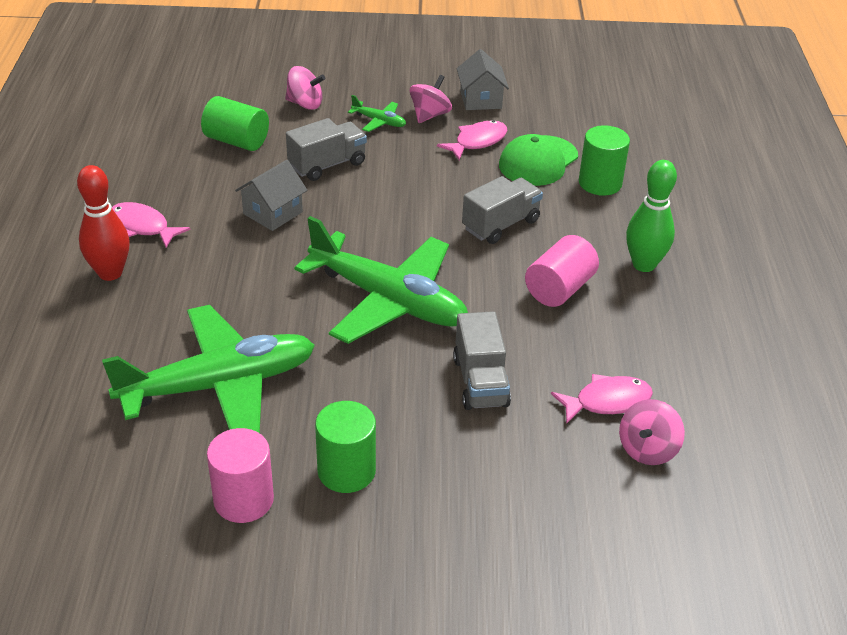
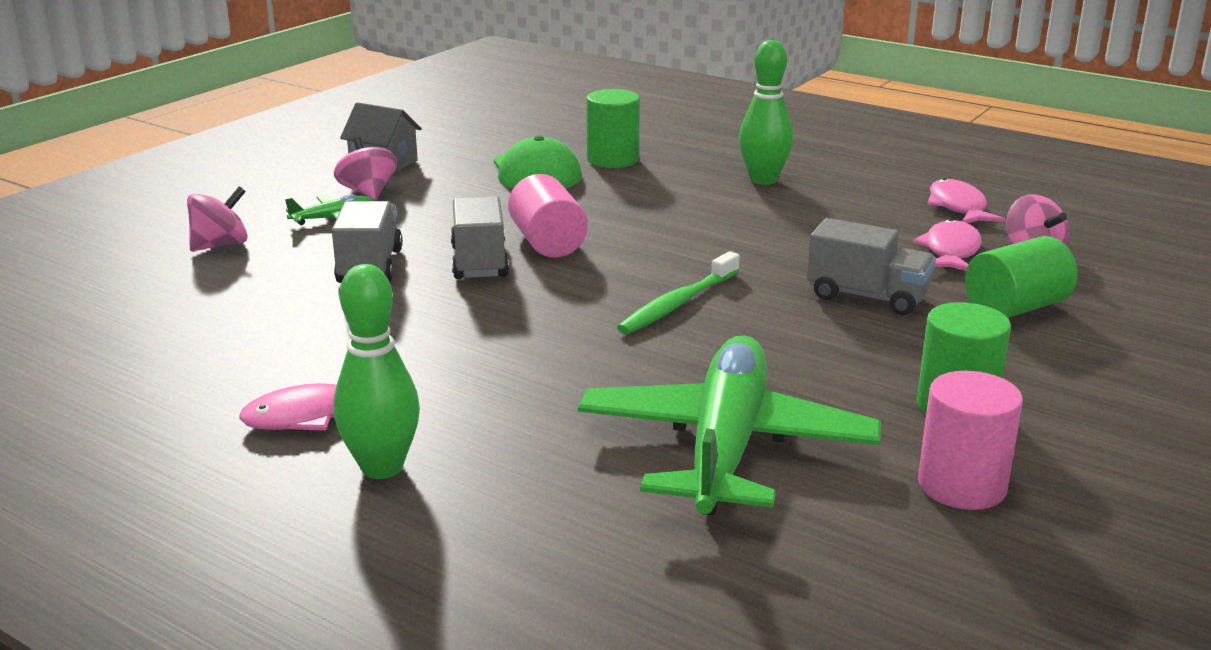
camera: 55 degrees left, 15 degrees down
(110, 273) = (382, 467): red bowling pin -> green bowling pin
(236, 141) = (223, 304): green cylinder -> green cylinder (1015, 308)
(273, 213) = (416, 322): grey house -> none
(388, 300) = (678, 304): green plane -> green toothbrush
(477, 142) = (457, 186): pink fish -> pink fish (958, 207)
(500, 225) = (618, 216): grey truck -> grey truck (479, 262)
(559, 289) = (758, 222): pink cylinder -> pink cylinder (548, 243)

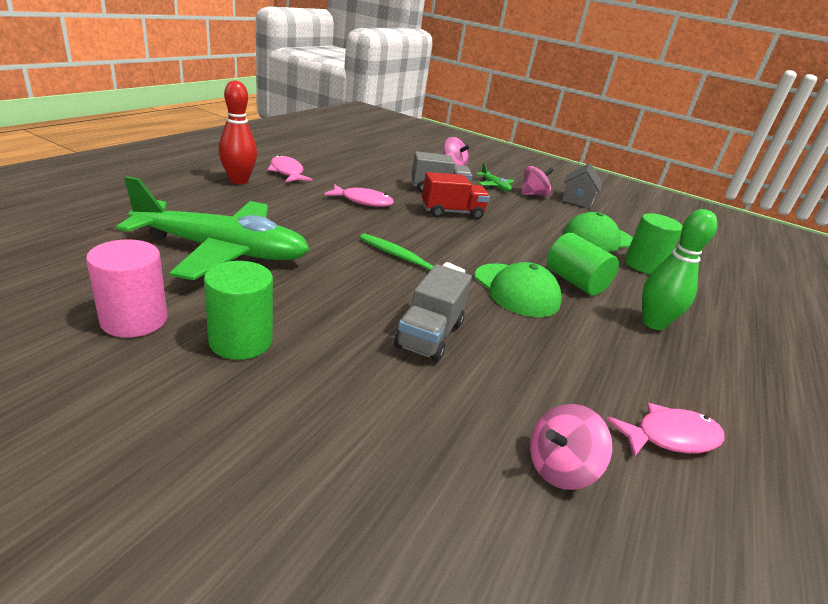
camera: 80 degrees right, 5 degrees up
(382, 467) = (238, 181): green bowling pin -> red bowling pin
(479, 262) = (452, 212): grey truck -> red truck
(548, 243) = (485, 231): pink cylinder -> none
(727, 240) = (516, 290): none -> green cap
(950, 251) = (543, 404): pink fish -> pink fish (363, 201)
(1015, 308) = (419, 418): green cylinder -> green cylinder (575, 282)

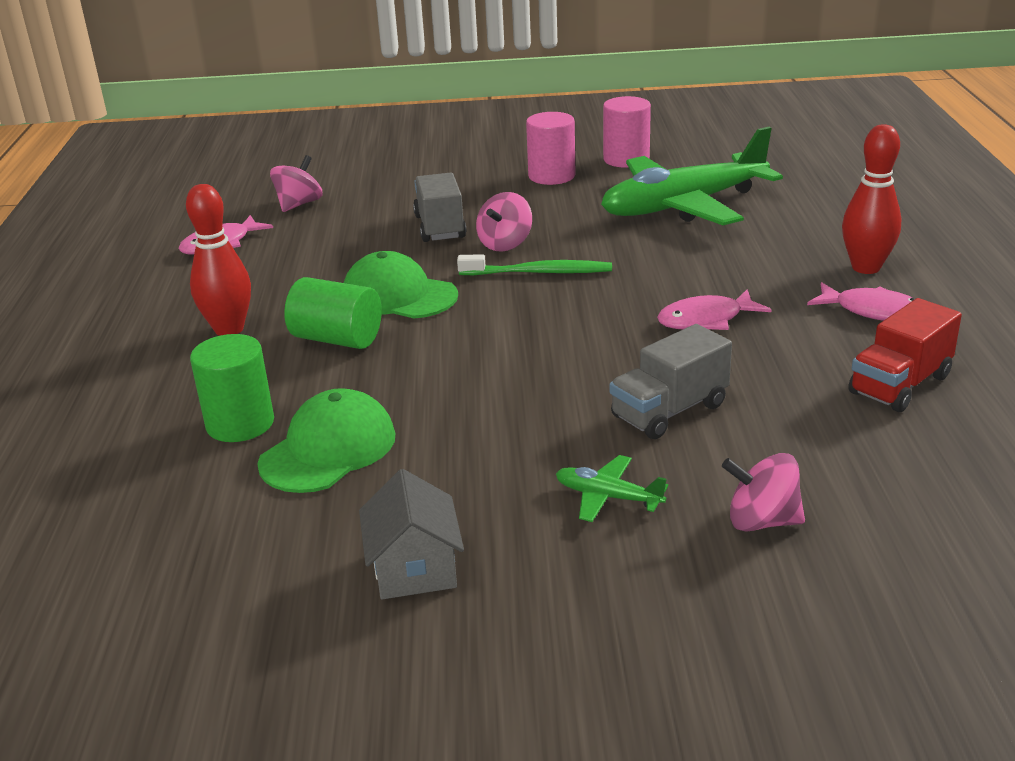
camera: 155 degrees right, 0 degrees up
(241, 341) = (551, 176): green cylinder -> pink cylinder
(452, 212) = (584, 369): red truck -> red truck (900, 385)
(533, 194) = (515, 520): pink spinning top -> pink spinning top (505, 244)
(653, 323) = (229, 329): green bowling pin -> red bowling pin

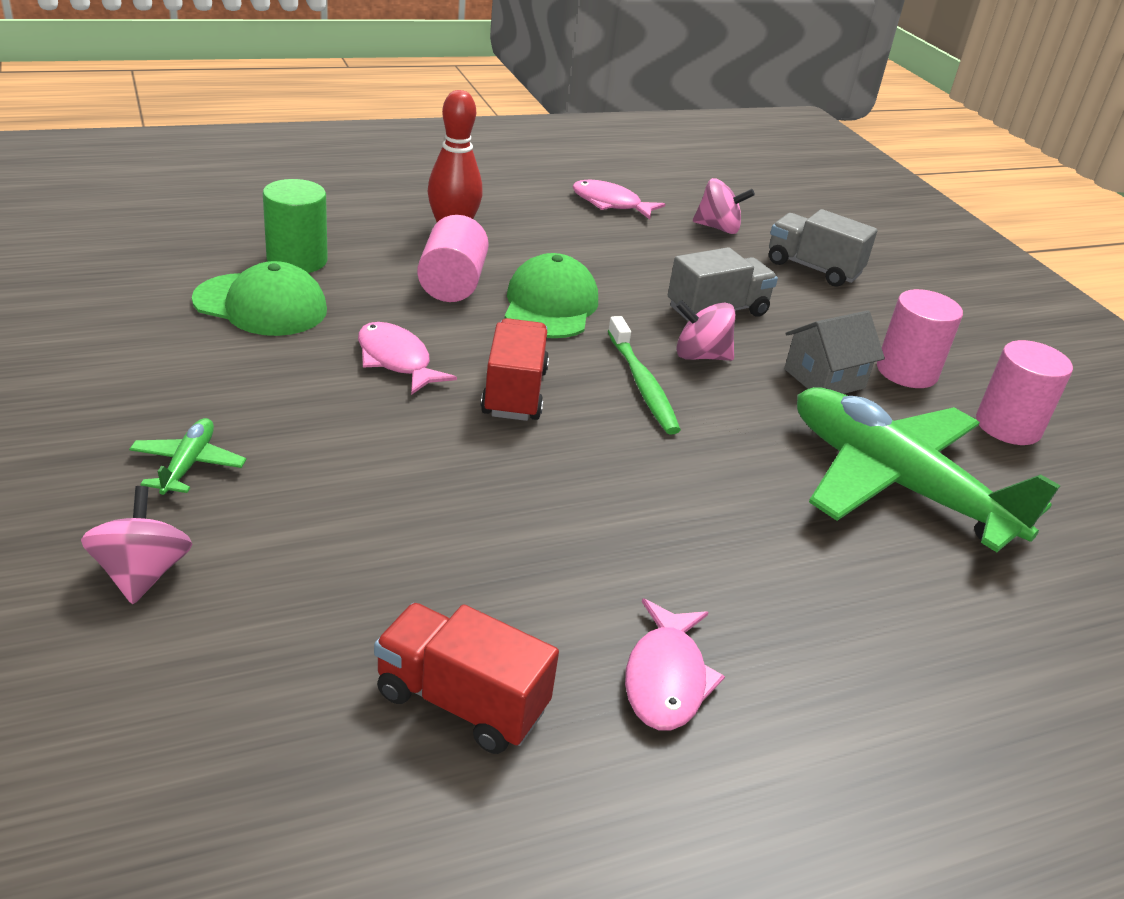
camera: 65 degrees right, 5 degrees up
(337, 339) = (452, 284): green cylinder -> pink cylinder
(414, 568) = (81, 368): grey house -> grey house (824, 378)
(535, 327) = (514, 392): none -> red truck
(669, 411) = (357, 497): grey truck -> grey truck (813, 268)
(706, 320) = (578, 516): pink fish -> pink fish (396, 360)
(866, 267) = (805, 673): red bowling pin -> none

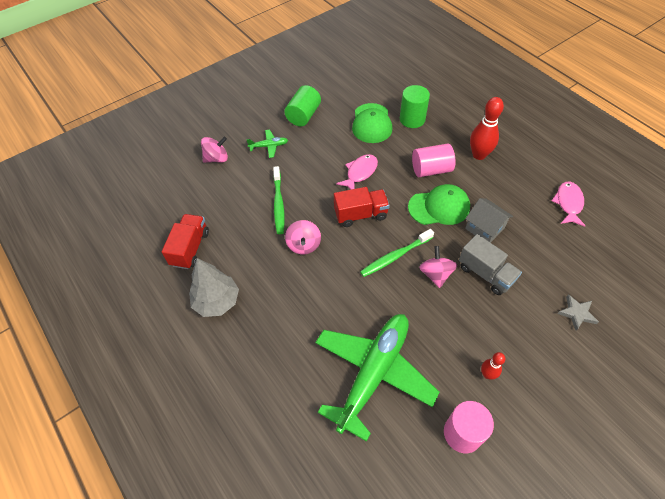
camera: 80 degrees right, 20 degrees up
(132, 383) = (303, 115): none -> green cylinder
(406, 497) = (278, 204): none -> green toothbrush
(666, 678) = (217, 301): pink fish -> grey tree
(718, 228) = (586, 257): pink spinning top -> pink spinning top (304, 245)
(813, 268) = (577, 313): grey truck -> grey star
(824, 378) = (451, 332): grey house -> grey house (484, 228)
(906, 371) = (487, 374): pink cylinder -> red bowling pin

